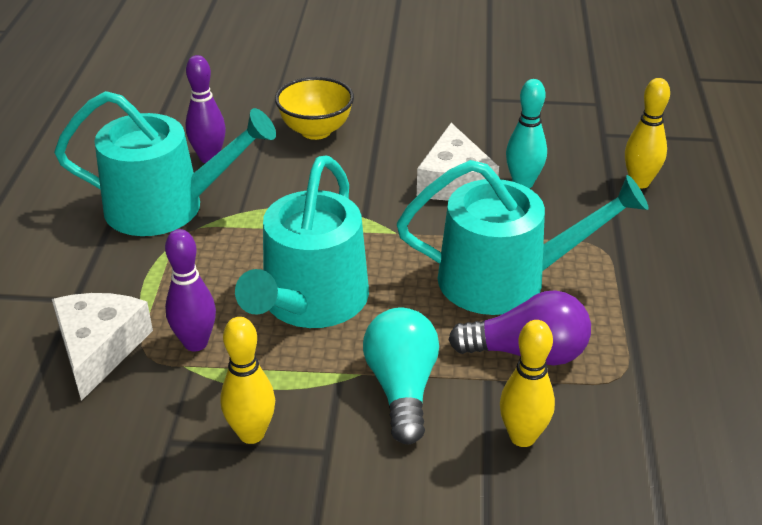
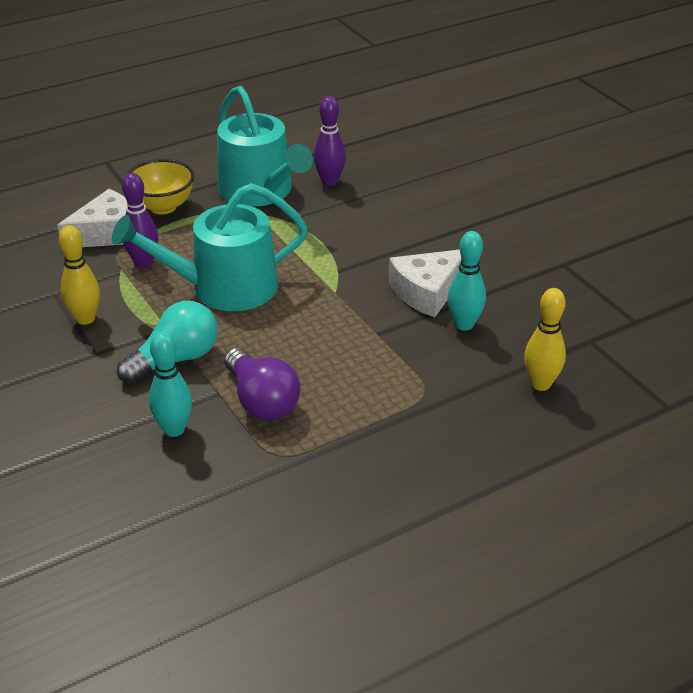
camera: 55 degrees right, 0 degrees up
(316, 131) = (414, 207): yellow bowl -> yellow bowl (163, 207)
(506, 279) = (334, 360): turquoise watering can -> none
(522, 437) = (174, 429): yellow bowling pin -> turquoise bowling pin

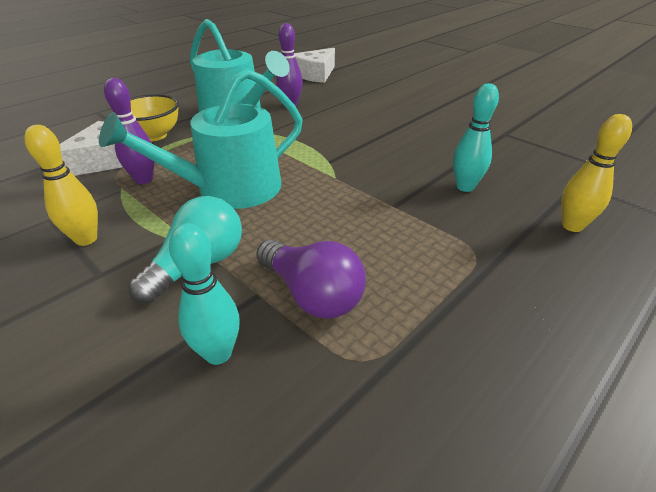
camera: 15 degrees left, 0 degrees up
(427, 291) = (415, 166): white cheese -> white cheese (315, 74)

